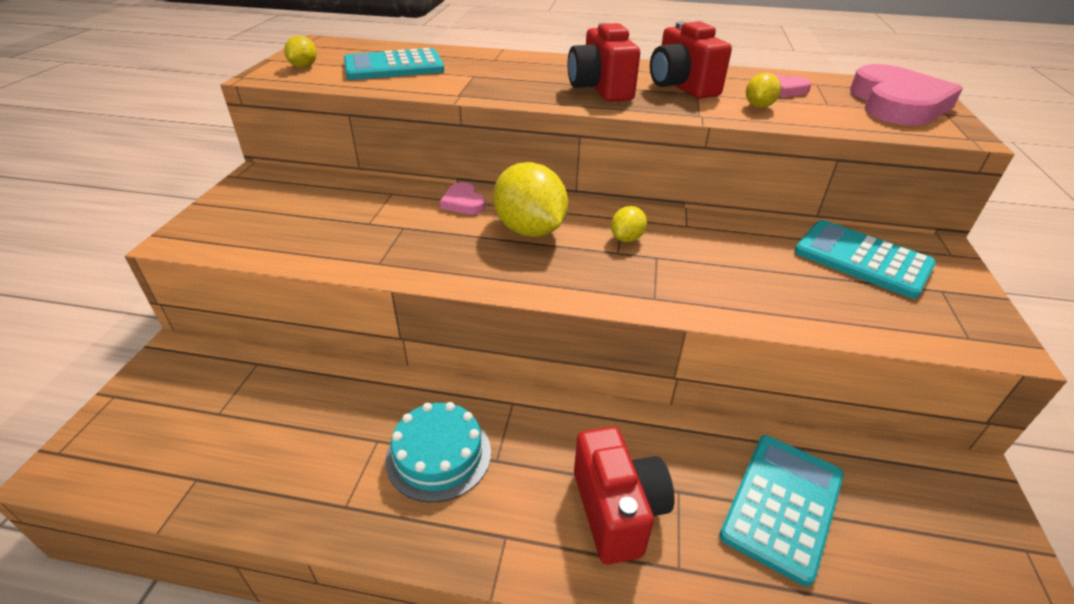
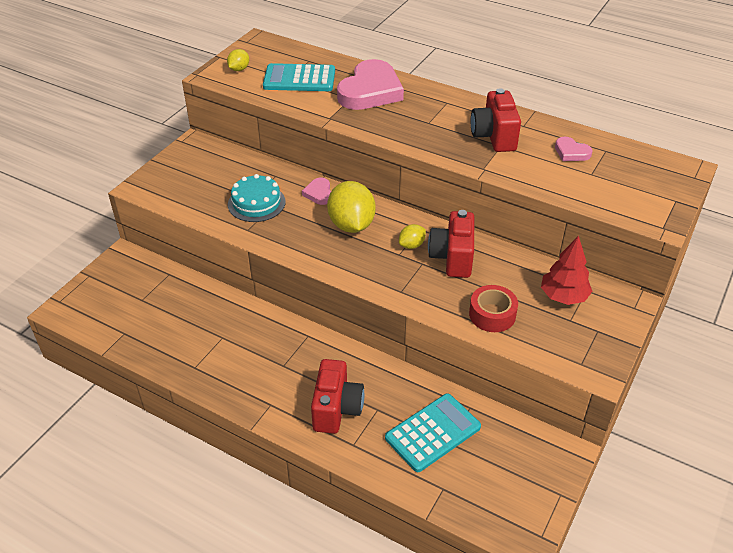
camera: 20 degrees right, 5 degrees up
(438, 455) = (252, 354): turquoise cake -> turquoise cake (256, 203)
(600, 89) = (431, 129): red camera -> red camera (452, 258)
(758, 106) = (534, 167): yellow lemon -> none
(799, 301) = (492, 314): none -> red tape
(862, 259) = (563, 296): turquoise calculator -> red tree
(897, 104) = (647, 184): pink heart -> pink heart (370, 91)

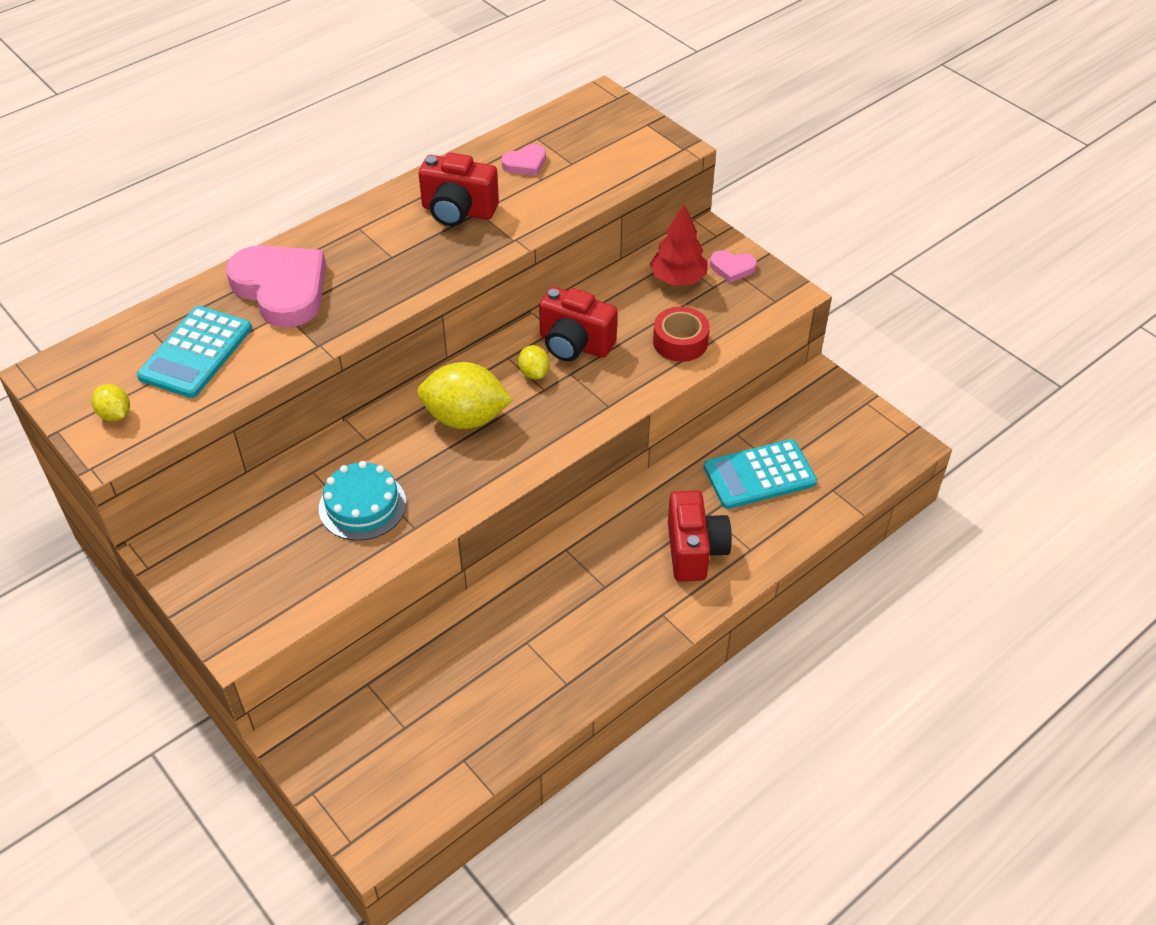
camera: 70 degrees left, 5 degrees up
(319, 193) = (382, 434): pink heart -> pink heart (732, 268)
(336, 409) = (694, 551): red camera -> red camera turned 60 degrees clockwise
(433, 433) = (759, 475): turquoise calculator -> turquoise calculator turned 90 degrees counterclockwise

